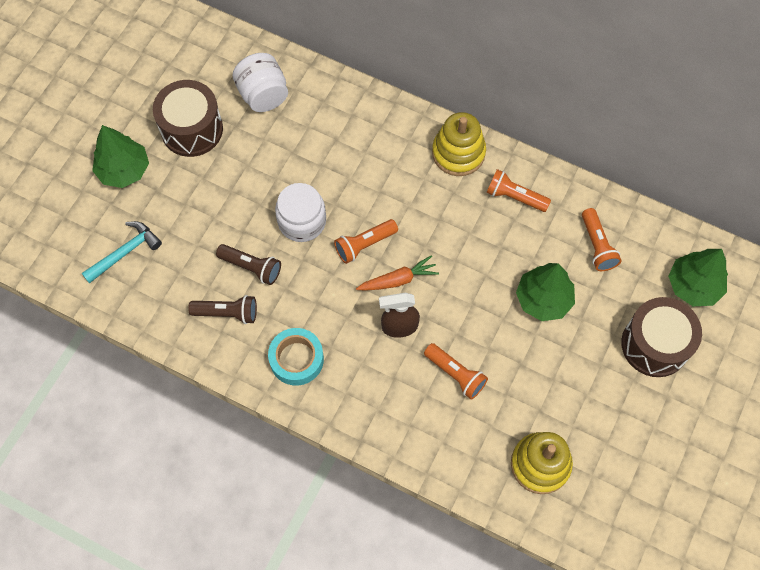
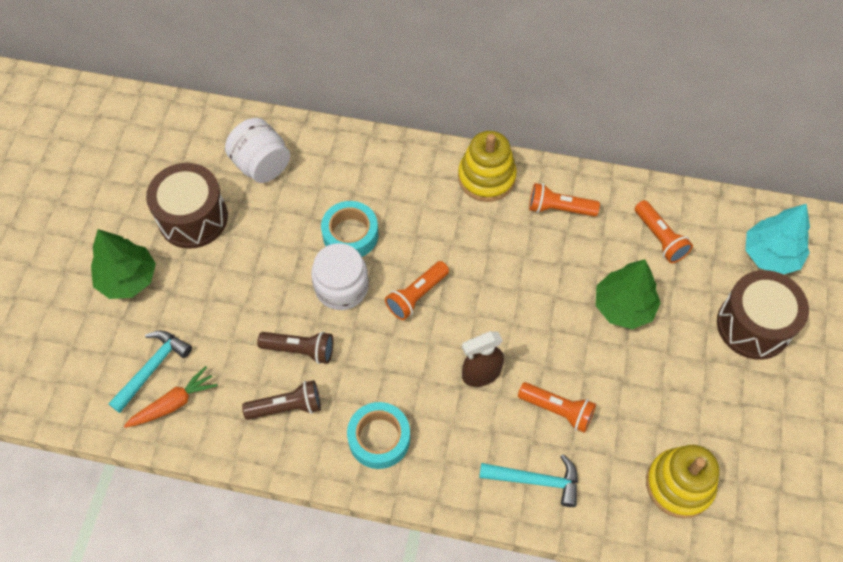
camera: 15 degrees left, 5 degrees down
(323, 176) = (350, 234): none -> turquoise tape
(398, 280) = (464, 324): orange carrot -> orange carrot (173, 403)
(418, 428) = (536, 480): none -> turquoise hammer
(693, 285) = (770, 255): green tree -> turquoise tree

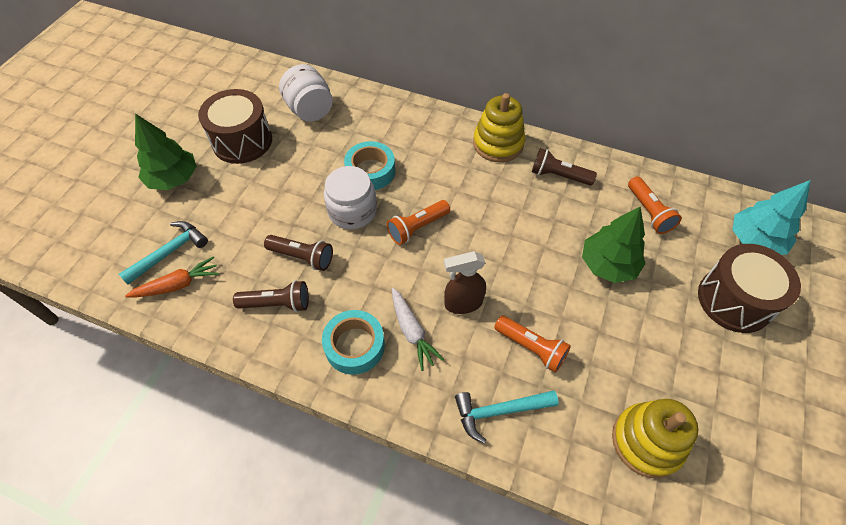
camera: 10 degrees right, 5 degrees down
(434, 413) = (412, 331): none -> white carrot
(536, 480) = (499, 411): turquoise hammer -> turquoise hammer turned 150 degrees clockwise
(559, 208) = (558, 176): orange flashlight -> brown flashlight

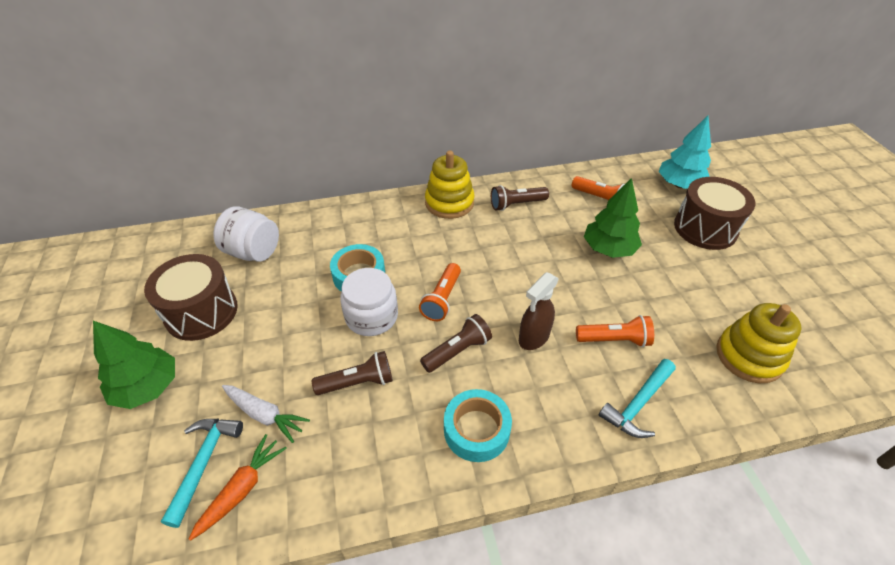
camera: 35 degrees left, 10 degrees down
(277, 303) = (369, 440): brown flashlight -> brown flashlight (457, 351)
(412, 331) = (514, 386): white carrot -> white carrot (264, 415)

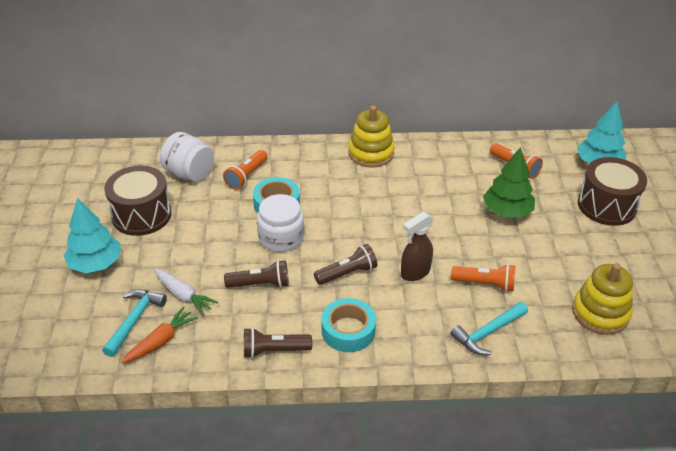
camera: 10 degrees right, 5 degrees down
(147, 387) = (95, 264): green tree -> turquoise tree
(442, 299) = (344, 232): orange flashlight -> orange flashlight (246, 176)
(516, 204) = (433, 162): brown flashlight -> brown flashlight (274, 350)

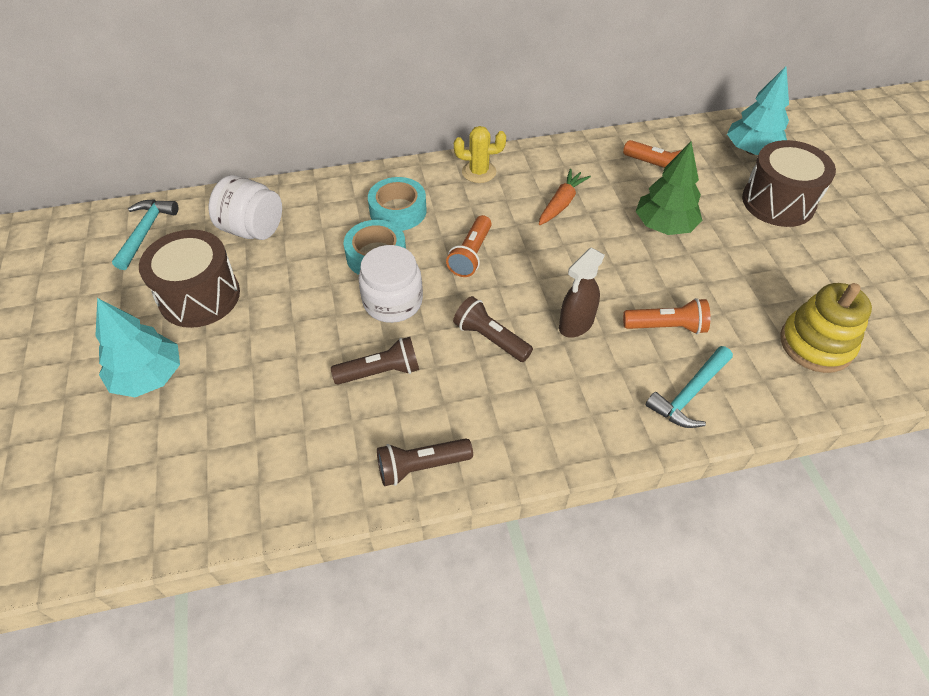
camera: 10 degrees left, 10 degrees up
(134, 320) = (219, 453): turquoise hammer -> turquoise hammer (145, 232)
(160, 341) = (262, 479): orange carrot -> orange carrot (561, 203)
(183, 295) = (280, 405): white carrot -> none
(246, 176) = (329, 223): orange flashlight -> orange flashlight (471, 255)
(347, 273) = (490, 338): brown flashlight -> brown flashlight turned 105 degrees counterclockwise
(348, 330) = (512, 420): turquoise tape -> turquoise tape (398, 211)
(371, 153) = (479, 172): yellow stacking toy -> yellow cactus

